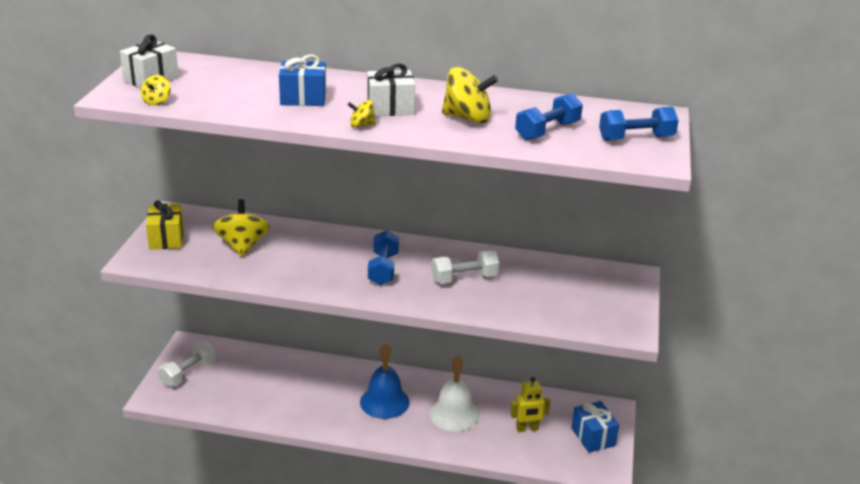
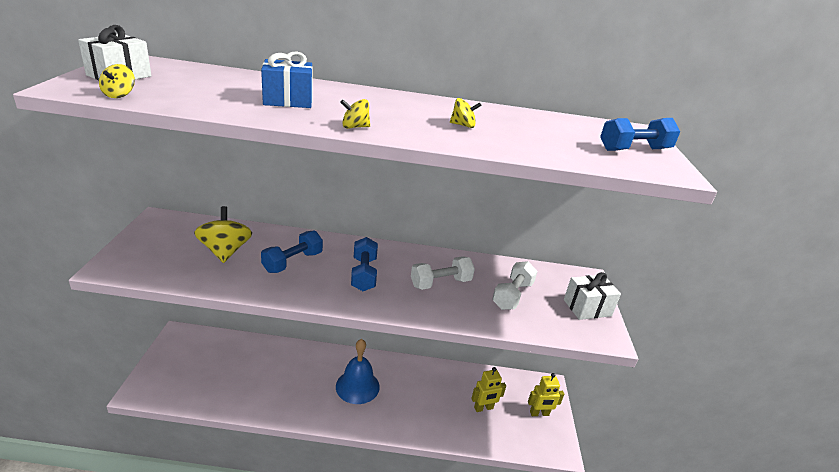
camera: 10 degrees left, 0 degrees up
(166, 239) = (148, 244): yellow gift -> none
(188, 373) = (176, 364): white dumbbell -> white dumbbell (512, 295)
(390, 108) = (381, 113): white gift -> white gift (587, 308)
(454, 414) = (419, 396): white bell -> none
(467, 118) = (463, 125): yellow spinning top -> yellow spinning top, size x0.50
(547, 131) = (547, 140): blue dumbbell -> blue dumbbell (292, 262)
(593, 437) = (539, 413): blue gift -> yellow robot

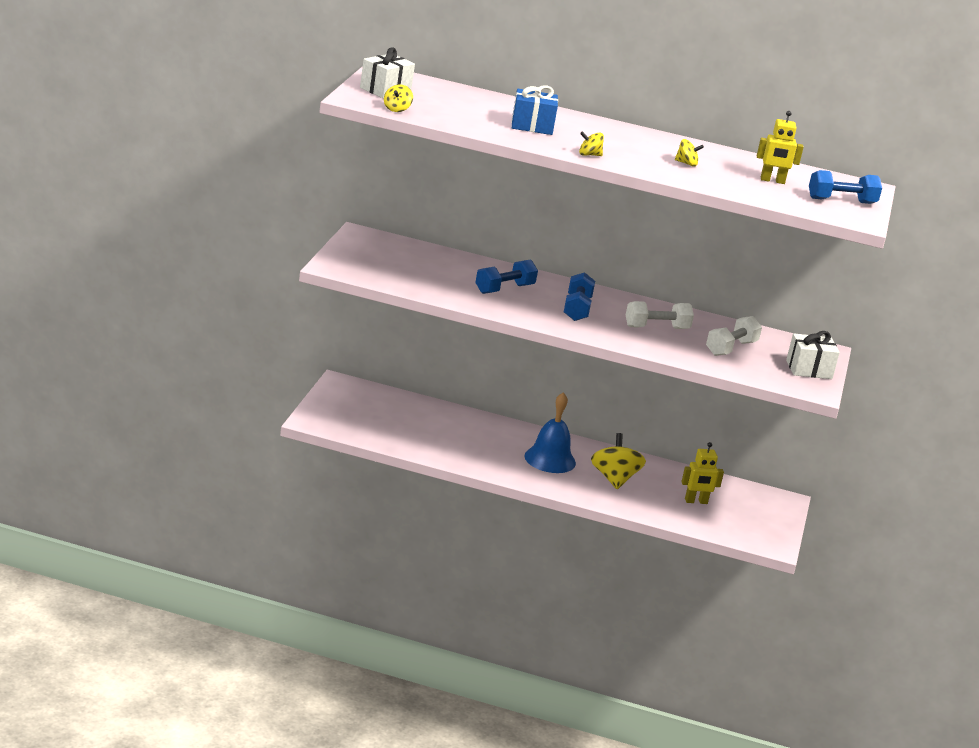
camera: 10 degrees right, 5 degrees down
(225, 251) = (436, 271): yellow spinning top -> yellow spinning top (614, 479)
(539, 413) = (763, 517): yellow robot -> yellow robot (772, 181)

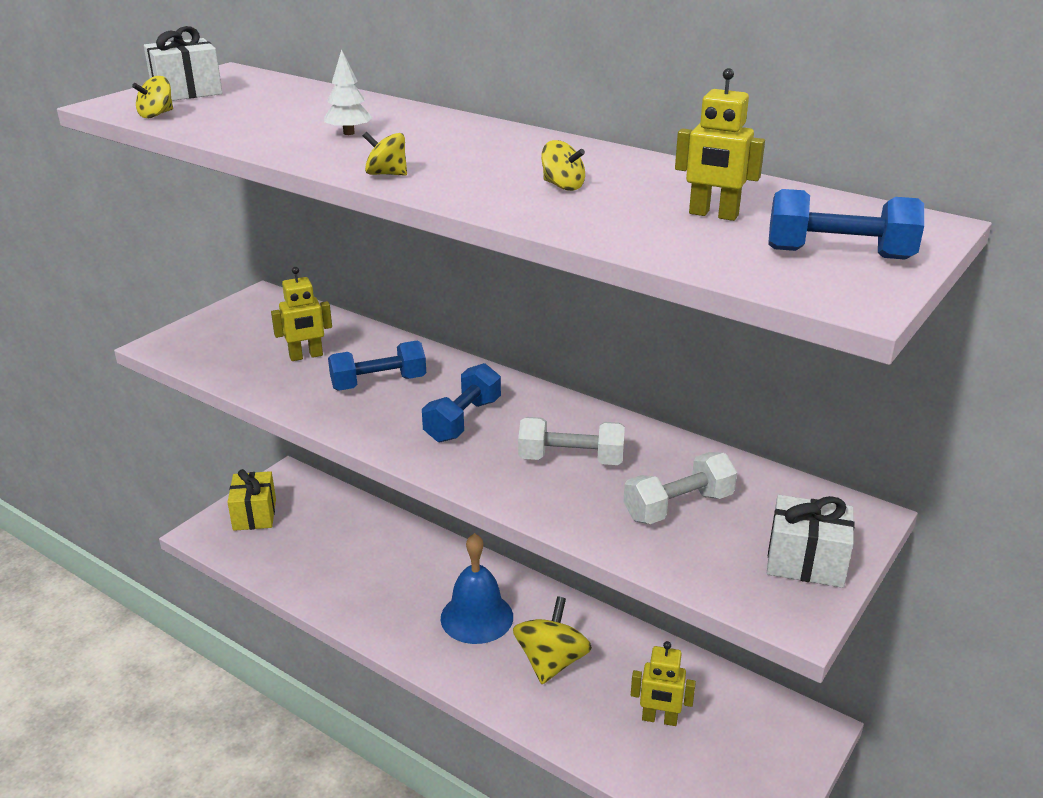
camera: 25 degrees right, 5 degrees up
(340, 408) = (254, 514): none -> yellow gift
(439, 273) = (306, 356): none -> yellow robot
(532, 126) = (349, 133): blue gift -> white tree

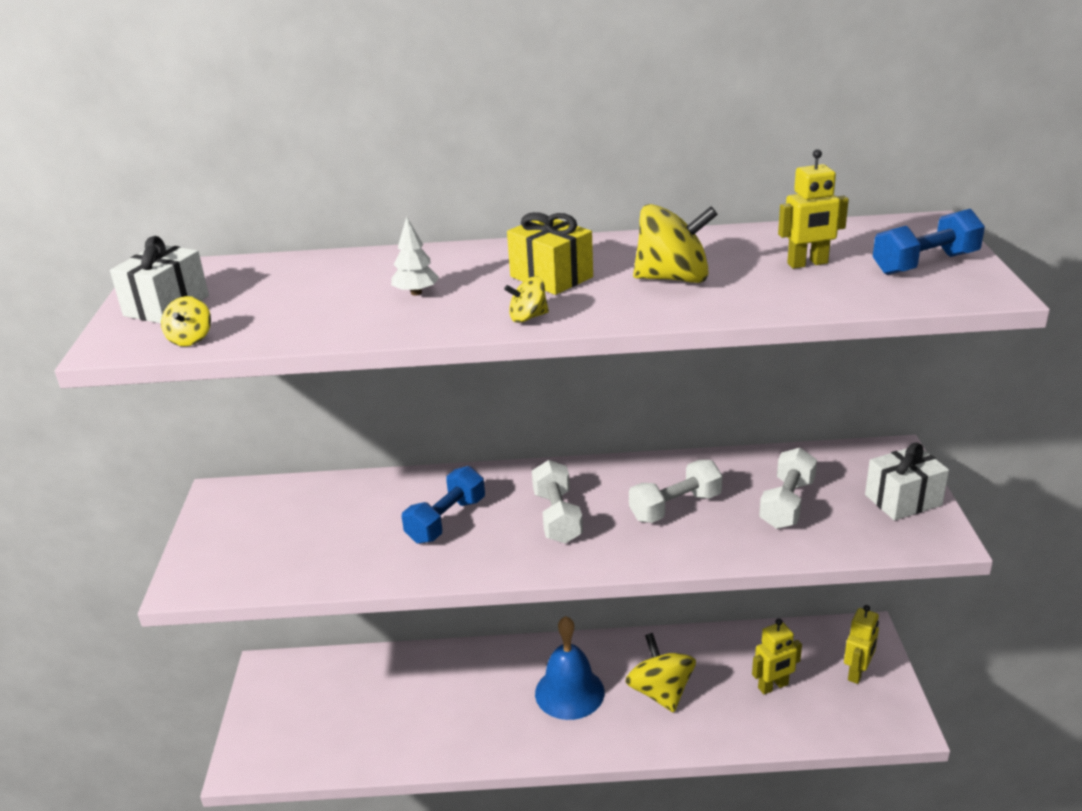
camera: 35 degrees left, 0 degrees up
(254, 514) = (275, 720): yellow gift -> yellow gift (551, 277)
(306, 356) = (347, 528): yellow robot -> yellow robot (857, 673)
(463, 420) = (557, 517): blue dumbbell -> white dumbbell
(562, 186) = (673, 278): yellow spinning top -> yellow spinning top, size x1.98

